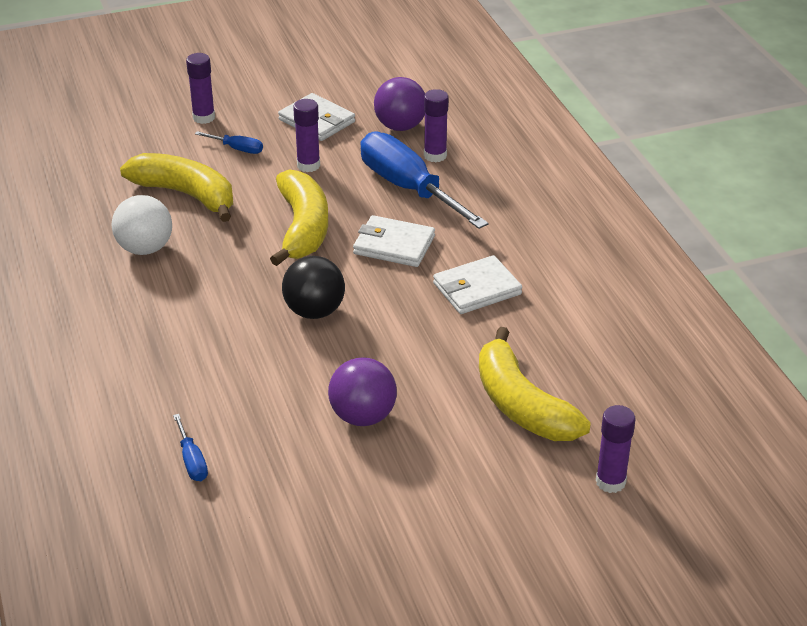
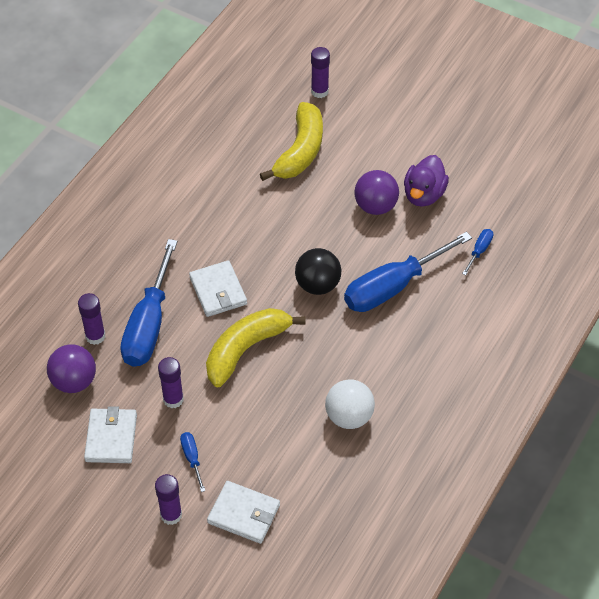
camera: 130 degrees left, 15 degrees up
(186, 194) = (273, 443): yellow banana -> none
(240, 362) = (393, 286): none -> blue screwdriver
(329, 468) = (424, 194): none -> purple duck
(477, 289) = (222, 225): white wallet -> white wallet (244, 514)

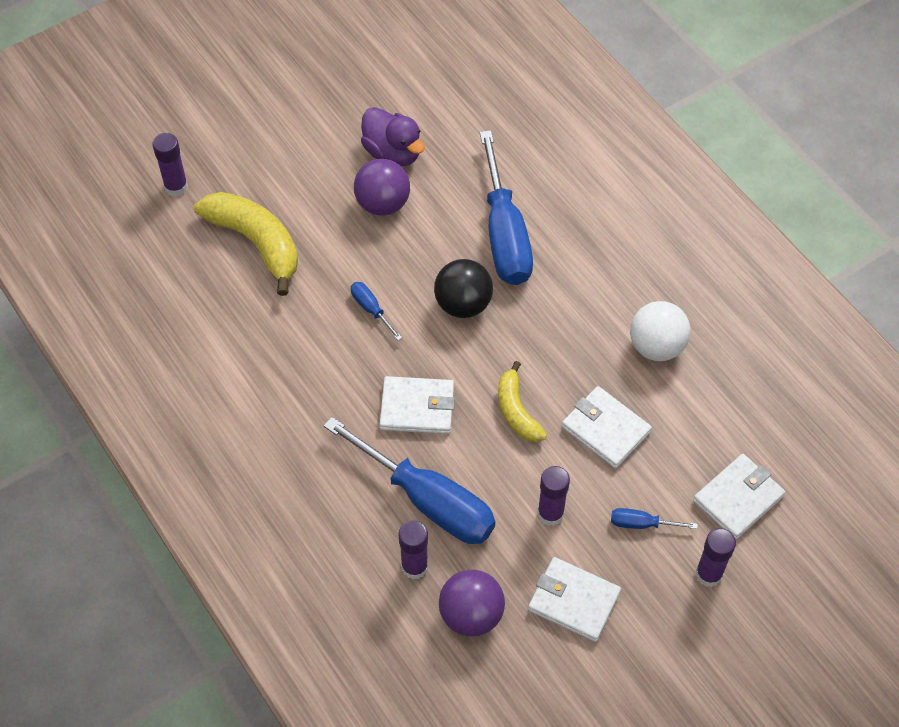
camera: 65 degrees left, 5 degrees up
(246, 349) = (517, 411): yellow banana -> yellow banana, size x0.60
(259, 409) = (605, 429): none -> white wallet
(479, 251) = (499, 137): blue screwdriver -> blue screwdriver (371, 309)

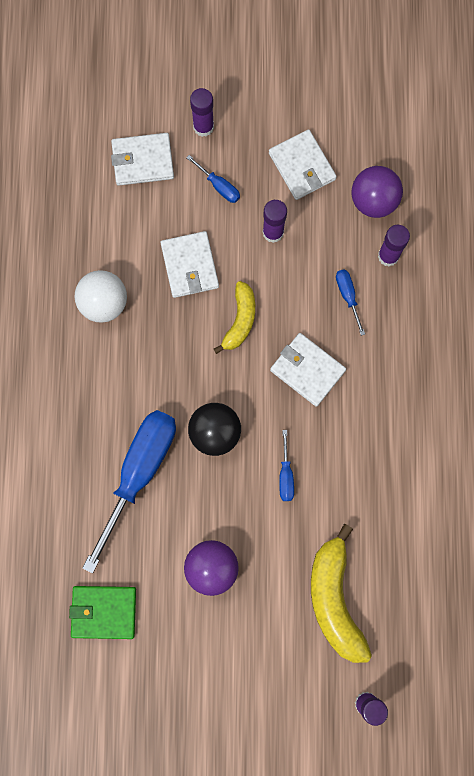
camera: 145 degrees left, 20 degrees up
(393, 153) = (169, 614): purple duck -> none
(427, 500) = (348, 296): blue screwdriver -> blue screwdriver, size x0.42
(448, 124) = (104, 612): none -> green wallet

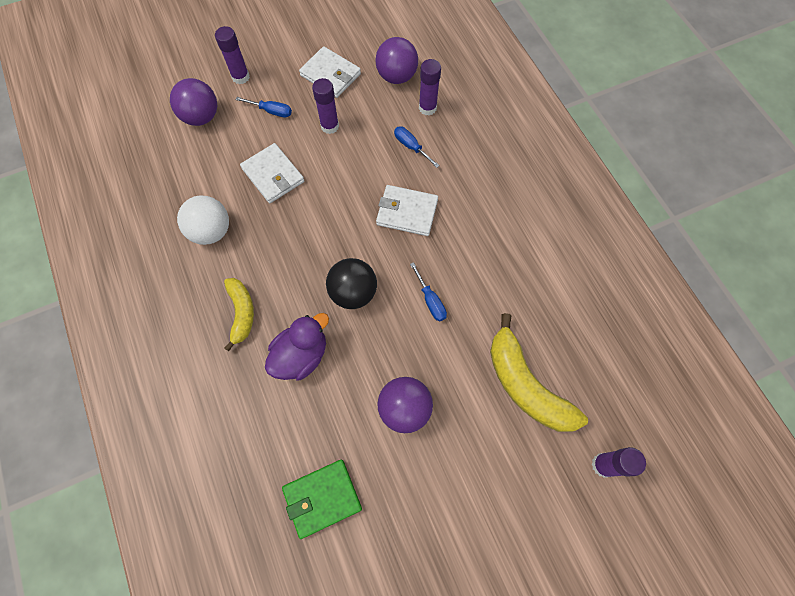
camera: 25 degrees left, 10 degrees down
(139, 473) = (301, 355): blue screwdriver -> purple duck
(143, 161) = (201, 117): white wallet -> purple ball
(240, 320) = (333, 198): yellow banana -> yellow banana (241, 313)

